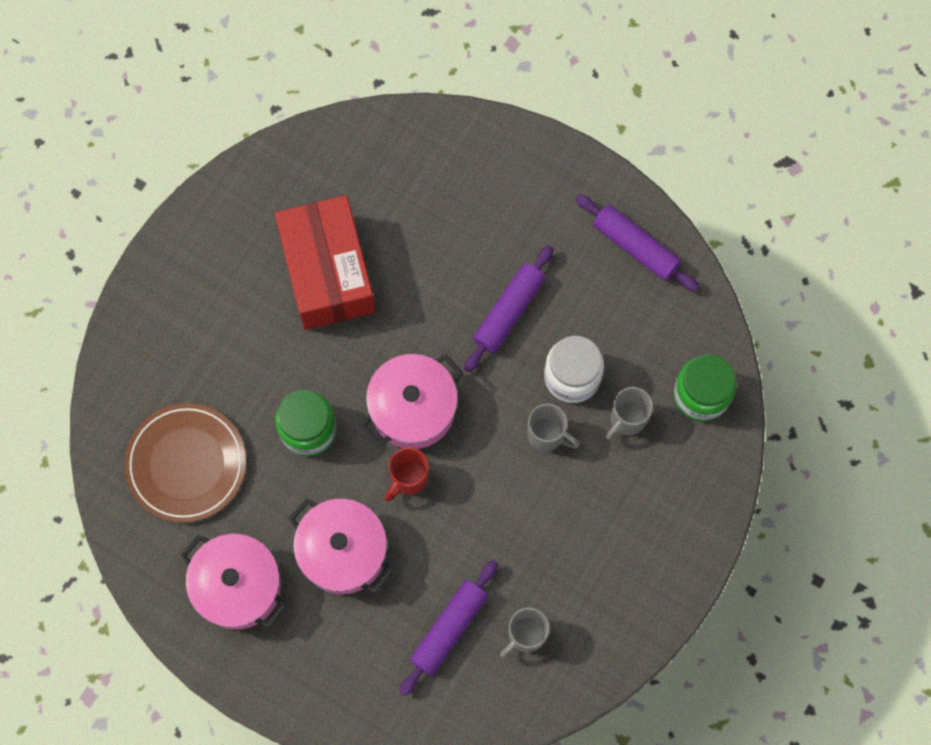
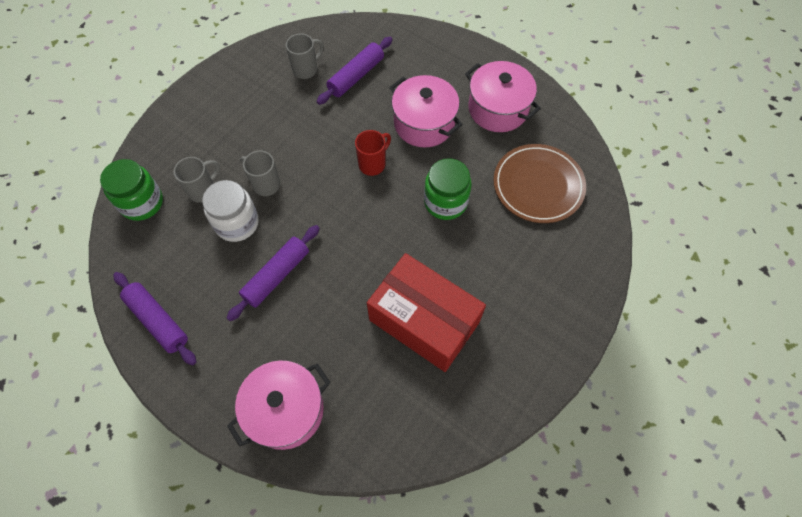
camera: 175 degrees left, 10 degrees down
(328, 272) = (424, 321): red box -> red box turned 45 degrees counterclockwise
(413, 409) = (364, 210): pink pot -> pink pot (286, 410)

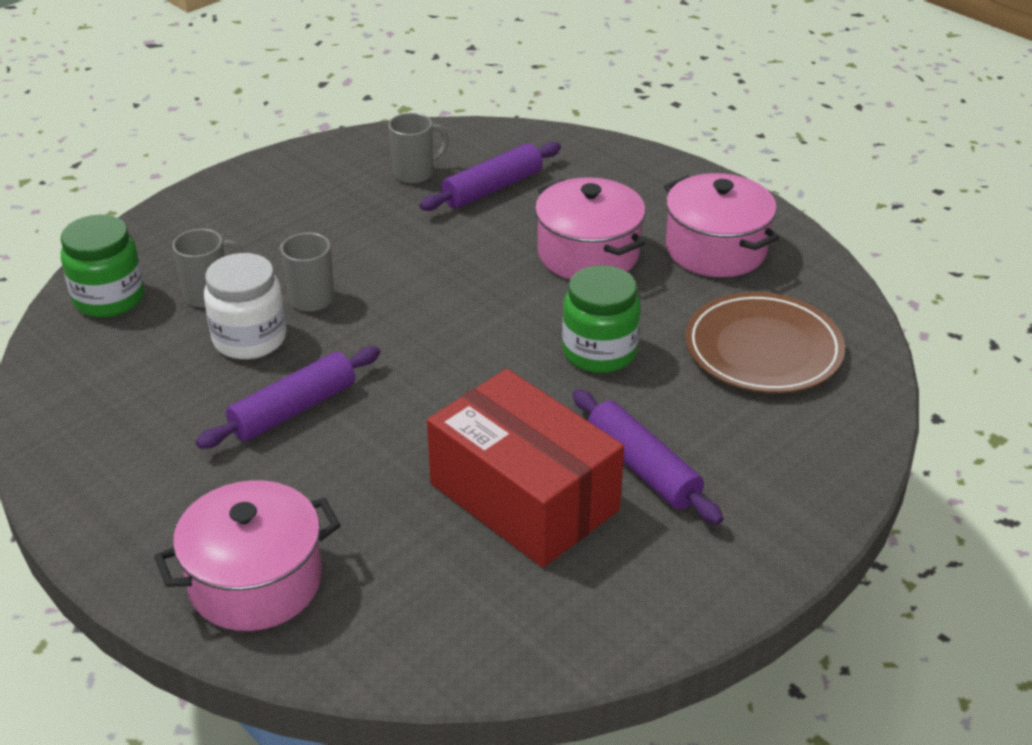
camera: 10 degrees right, 25 degrees down
(158, 321) = (84, 441): purple rolling pin -> purple rolling pin (643, 468)
(373, 164) = (491, 293): red mug -> none

